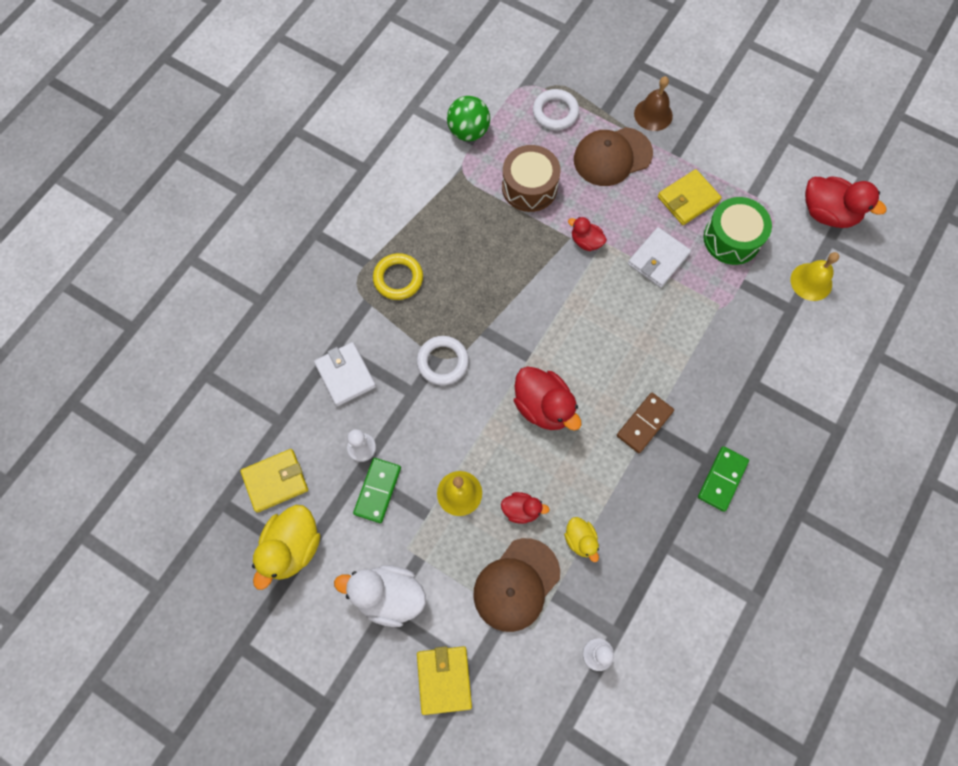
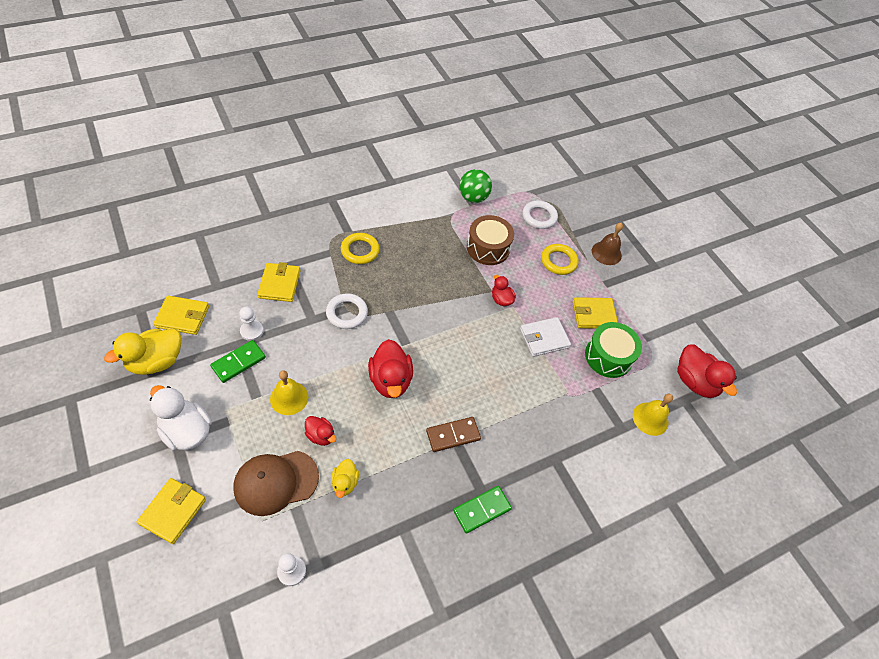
camera: 25 degrees right, 15 degrees down
(345, 375) = (279, 284): white wallet -> yellow wallet
(612, 157) = (558, 261): brown cap -> yellow ring

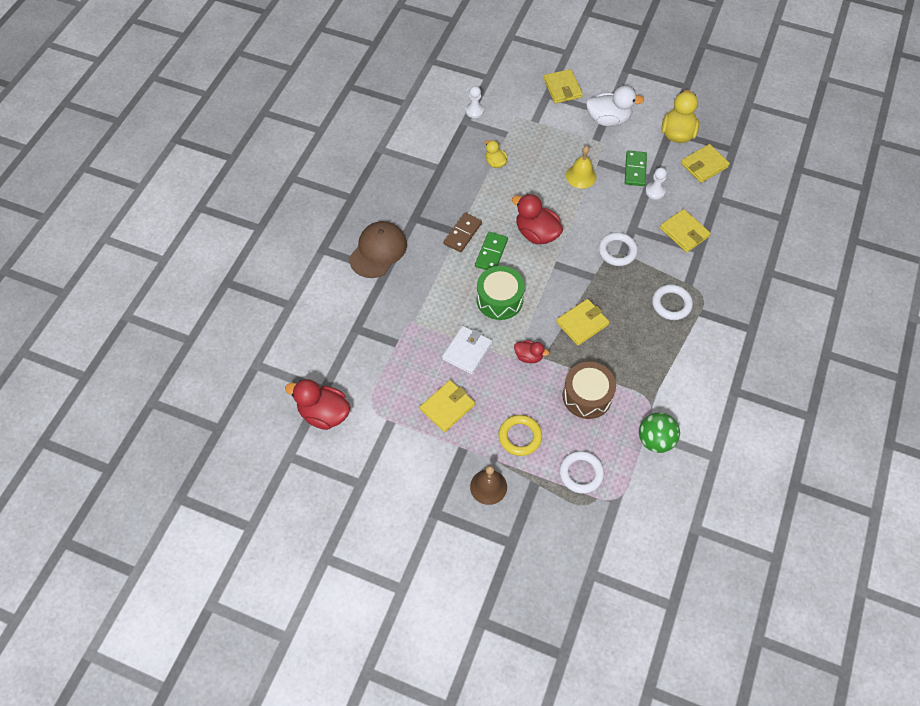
camera: 145 degrees right, 5 degrees up
(276, 482) = (531, 135): brown cap -> brown cap (378, 251)
(321, 435) = (537, 173): red duck -> none
(360, 250) = (671, 304): yellow ring -> white ring
(438, 289) = (582, 323): none -> yellow wallet
(482, 510) = (405, 208): green domino -> green domino (491, 253)
(608, 356) = (407, 378): green drum -> green drum (499, 299)
(650, 418) = (340, 352): yellow bell -> none

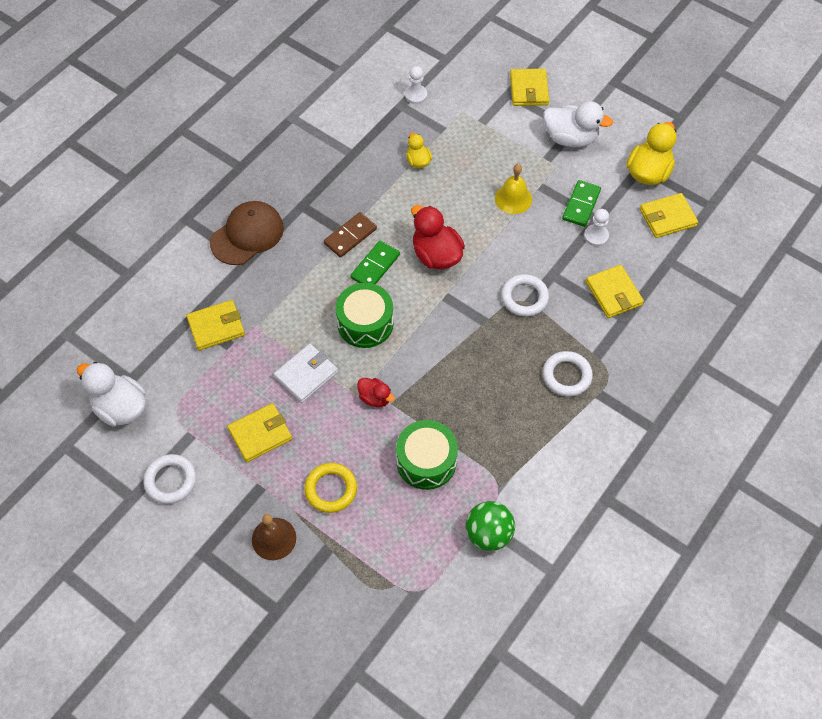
camera: 15 degrees right, 0 degrees up
(324, 414) = (120, 407): red duck -> white duck
(581, 473) = (386, 551): white ring -> white ring (170, 480)
(582, 323) = (451, 374): yellow wallet -> yellow wallet (216, 327)
(587, 396) = (426, 461): brown drum -> green drum

